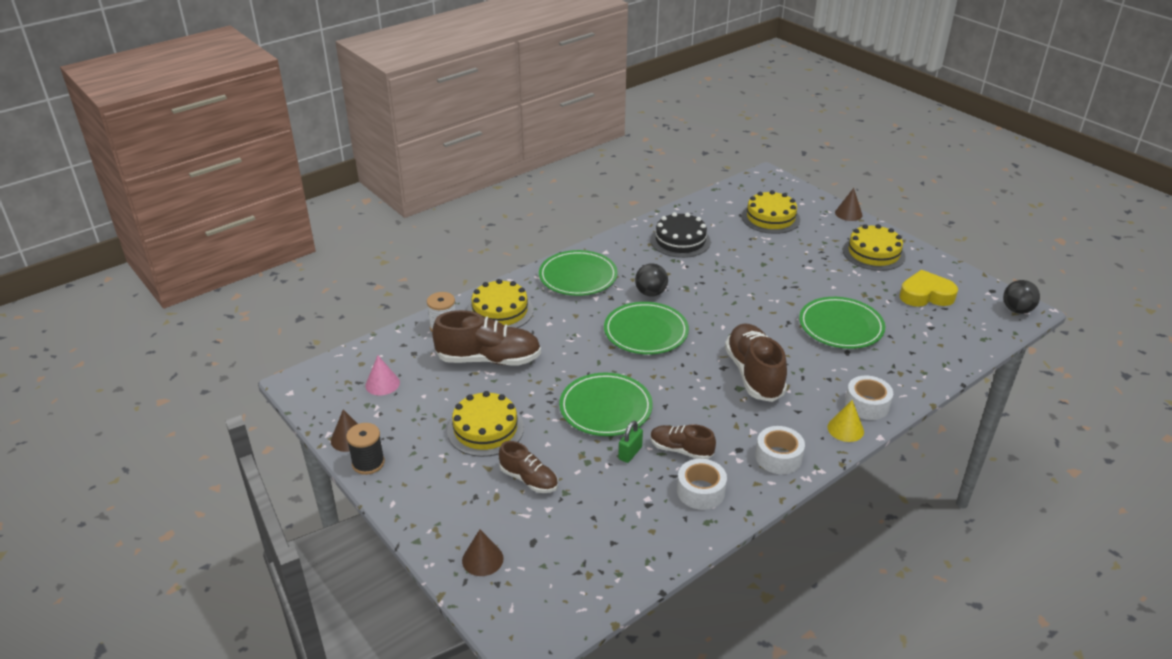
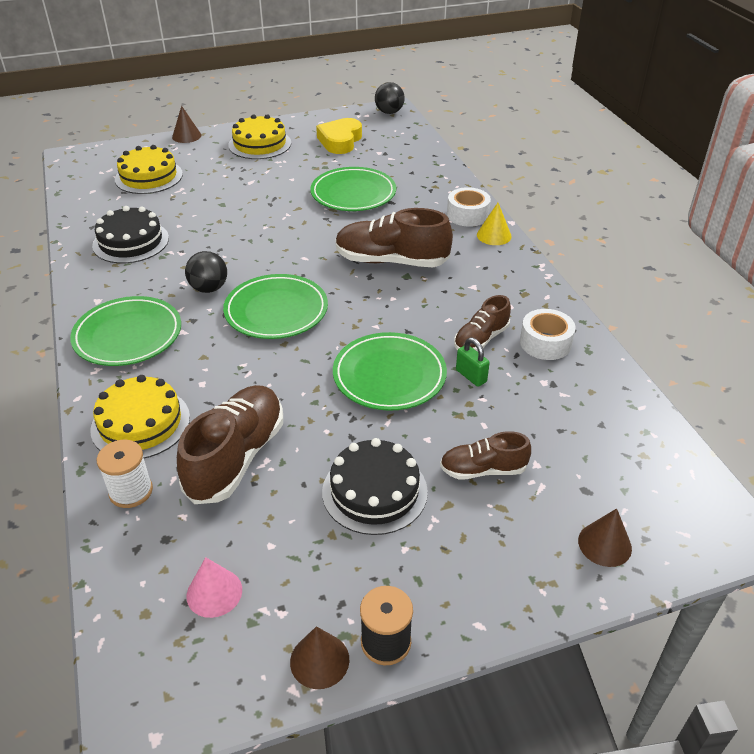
camera: 70 degrees left, 5 degrees up
(485, 429) = (374, 491): yellow cake -> black cake
(529, 479) = (483, 470): brown shoe -> brown shoe turned 150 degrees counterclockwise
(778, 457) = (515, 282): white tape -> none

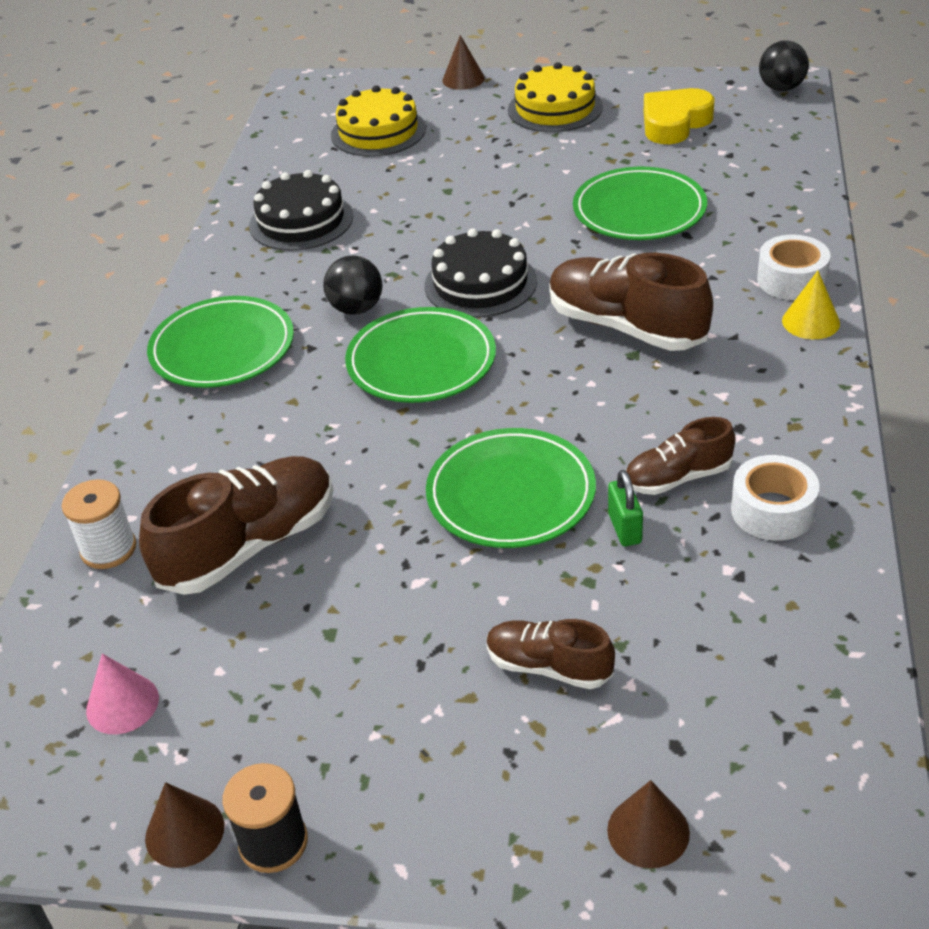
camera: 30 degrees right, 0 degrees up
(140, 423) = (169, 467): yellow cake -> none
(374, 491) = (386, 646): black cake -> black cake (480, 283)

